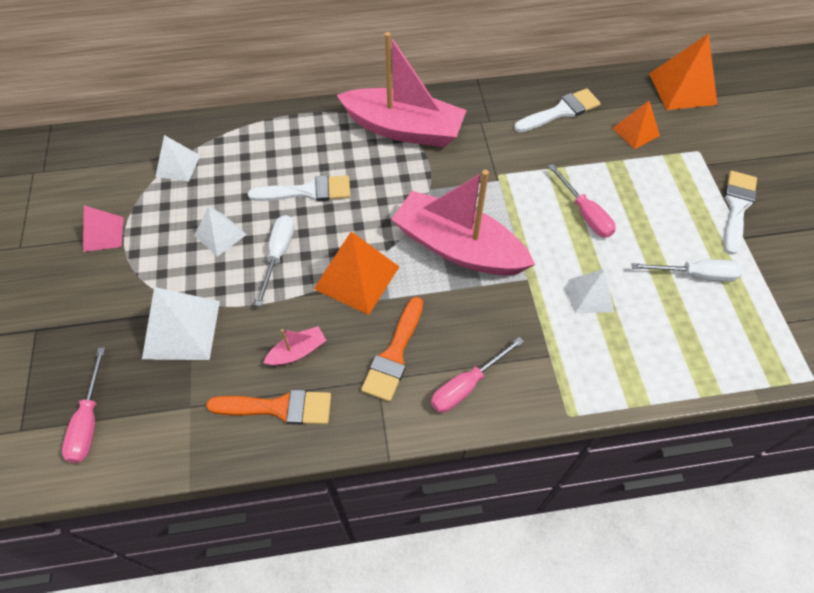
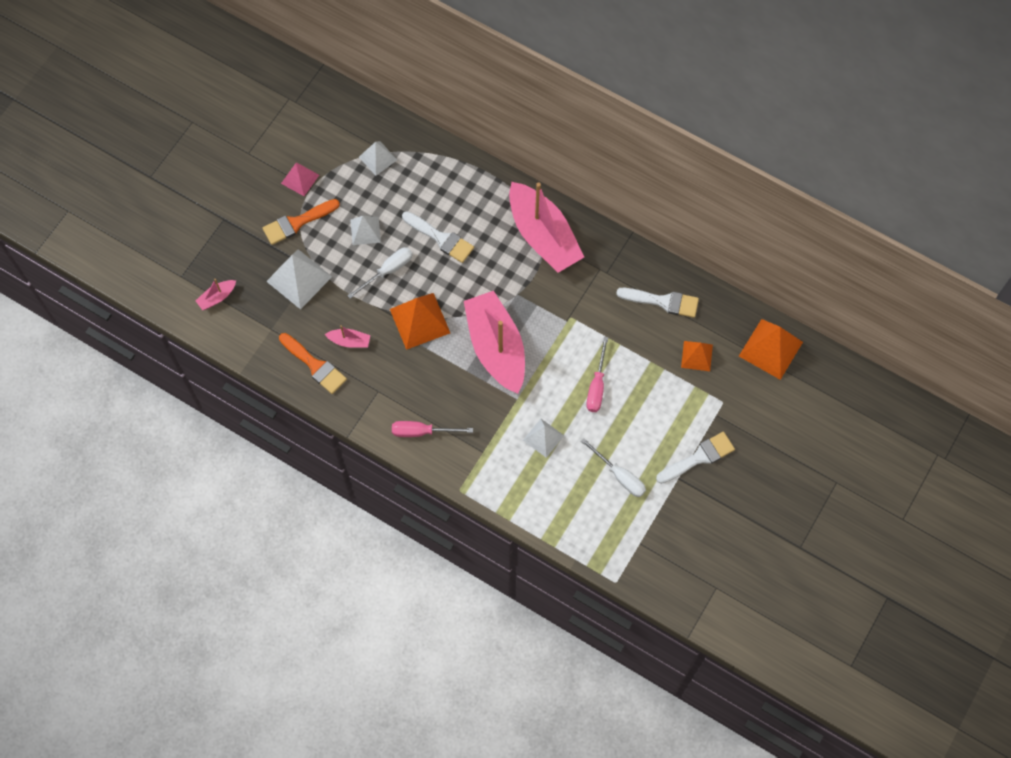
camera: 40 degrees right, 10 degrees up
(89, 420) = (217, 297): pink screwdriver -> pink boat
(394, 354) = (399, 384): orange brush -> orange brush (297, 223)

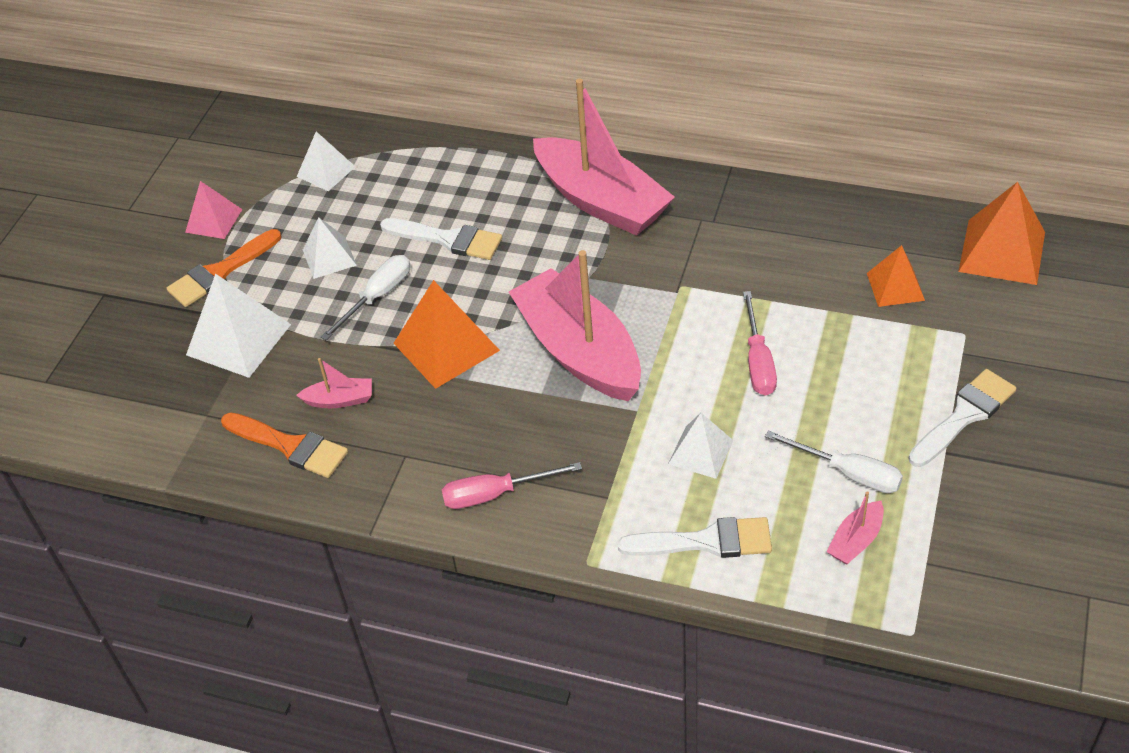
camera: 10 degrees left, 20 degrees down
(217, 297) = (109, 394): pink boat -> pink boat (856, 540)
(663, 301) = (813, 234): white brush -> white brush (706, 541)

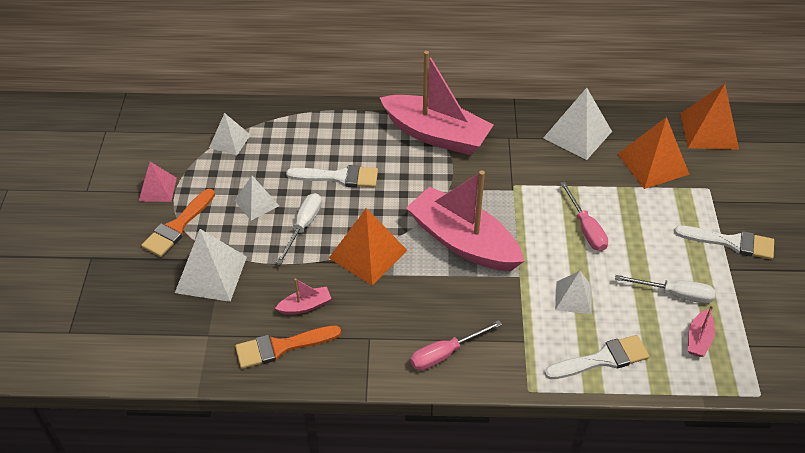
camera: 20 degrees left, 0 degrees up
(290, 446) = (281, 347): orange brush -> orange brush turned 150 degrees clockwise
(801, 229) = (577, 134): none -> white pyramid
(895, 286) = (652, 164): orange pyramid -> orange pyramid, size x1.63
(964, 415) = (731, 242): white brush -> white brush turned 75 degrees clockwise

